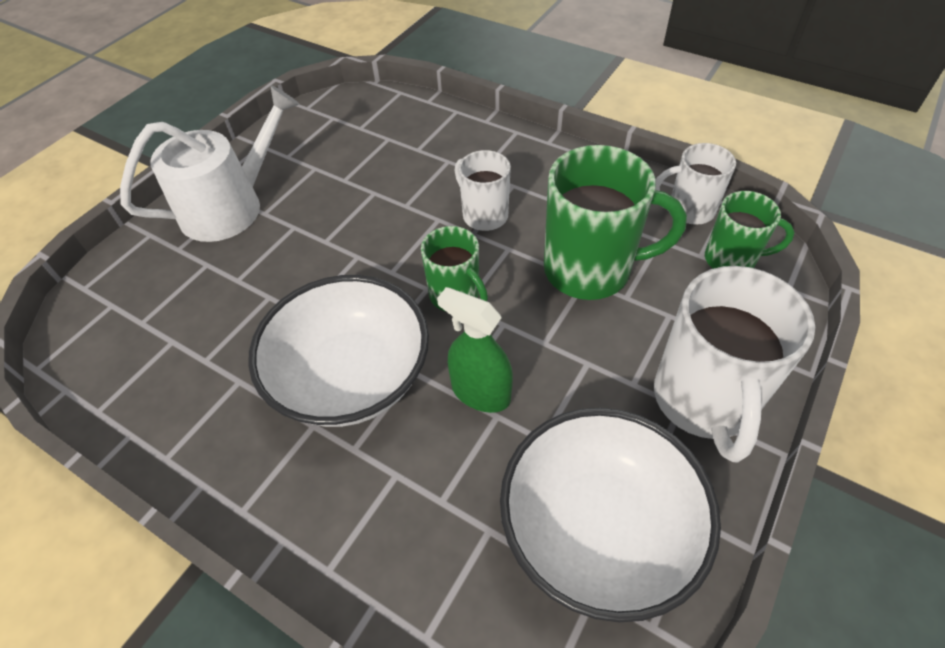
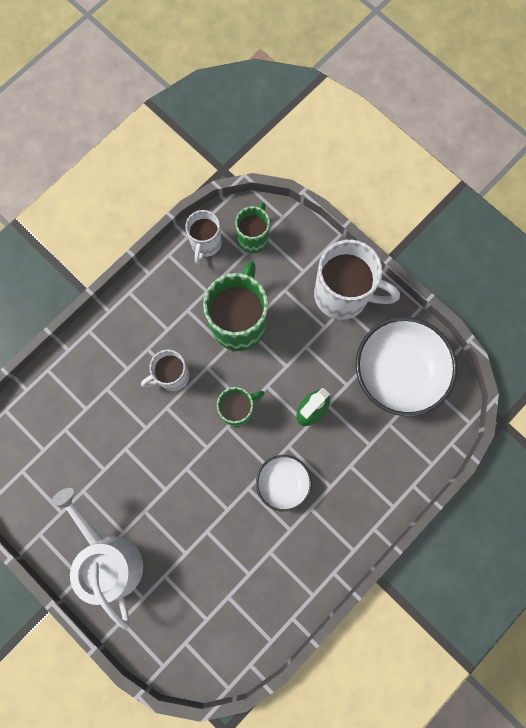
camera: 80 degrees left, 25 degrees up
(351, 376) = (283, 483): white bowl -> white bowl, size x0.55

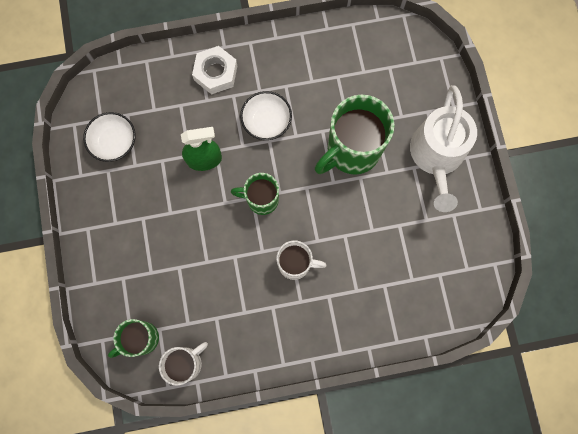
camera: 145 degrees left, 0 degrees up
(239, 322) = (209, 271): green mug -> green mug (351, 151)
(343, 295) = (107, 234): white mug -> none
(362, 497) = (215, 73): none -> white nut
(399, 372) = (114, 142): white bowl -> white bowl, size x0.55

